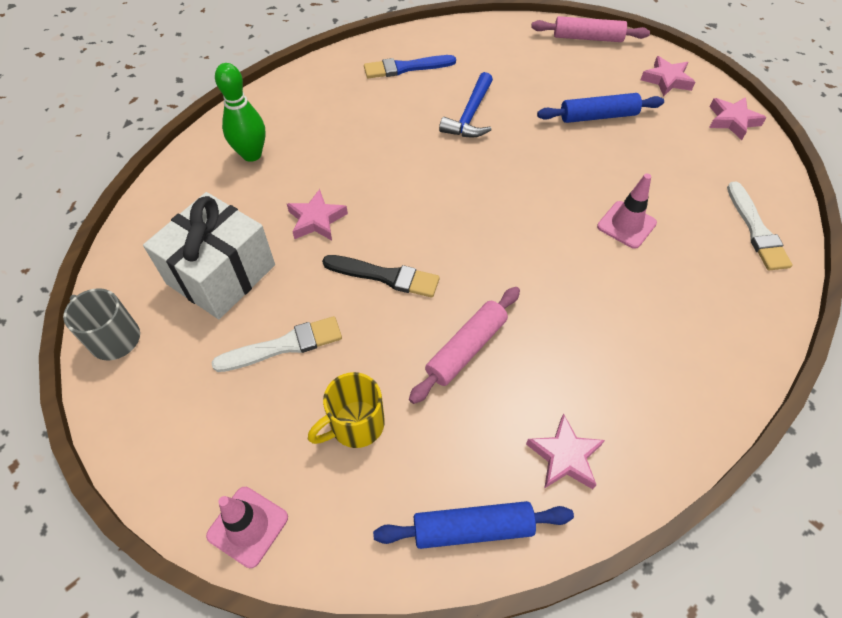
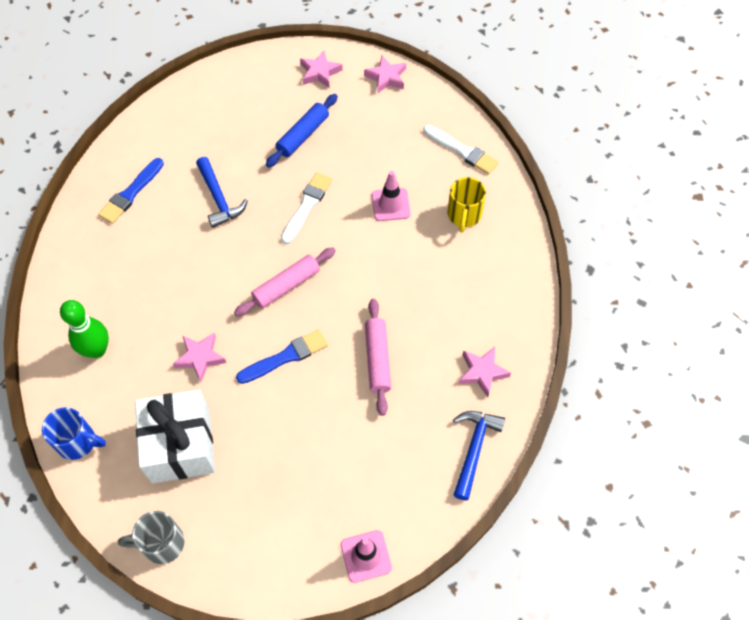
camera: 45 degrees left, 5 degrees up
(159, 207) = (78, 442): none -> blue mug
(284, 345) = (273, 451): white brush -> white brush (307, 206)
(355, 425) = (363, 455): yellow mug -> yellow mug (464, 215)
(385, 276) = (286, 357): black brush -> blue brush
(472, 528) = (474, 449): blue rolling pin -> blue hammer
(587, 38) = (236, 72): pink rolling pin -> pink rolling pin (286, 286)

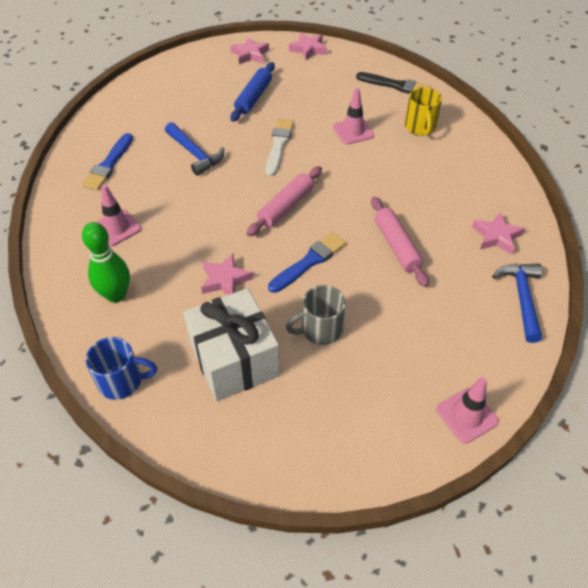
camera: 15 degrees left, 10 degrees down
(118, 273) = (117, 228): none -> pink traffic cone
(161, 543) = (248, 457): grey mug -> grey mug (320, 330)
(462, 151) = (396, 85): white brush -> black brush

